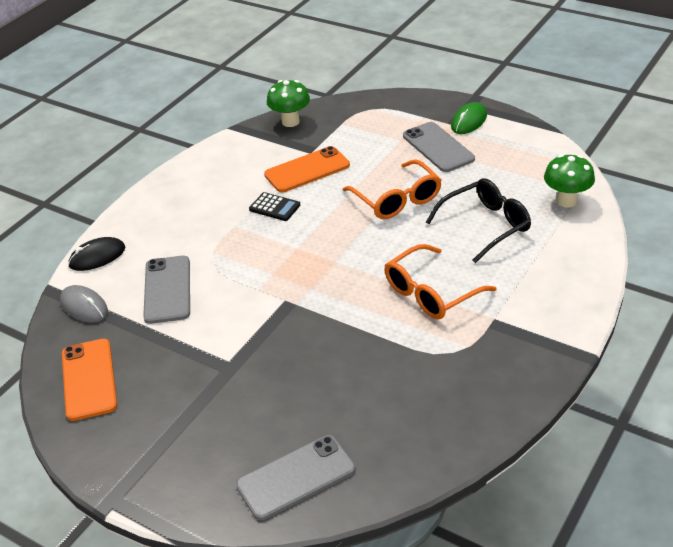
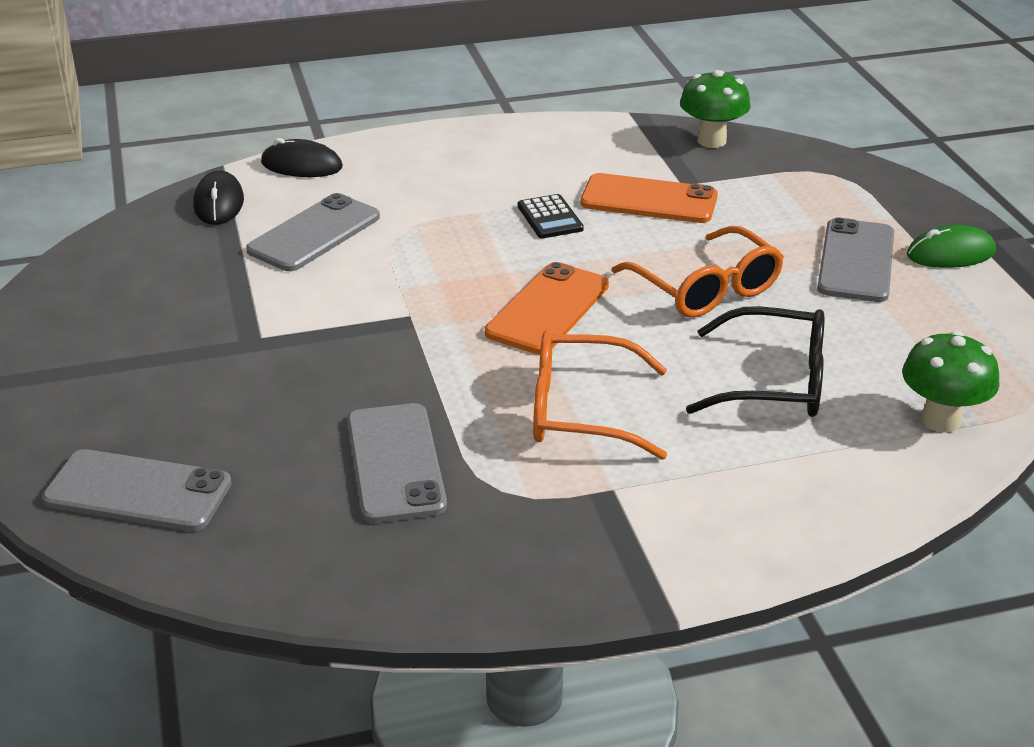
camera: 40 degrees right, 5 degrees down
(84, 306) = (219, 203): grey mouse -> black mouse
(89, 379) = (119, 270): orange phone -> orange phone (548, 309)
(391, 373) = (395, 463): none -> grey phone
(397, 200) = (706, 289): orange glasses -> orange glasses turned 45 degrees counterclockwise

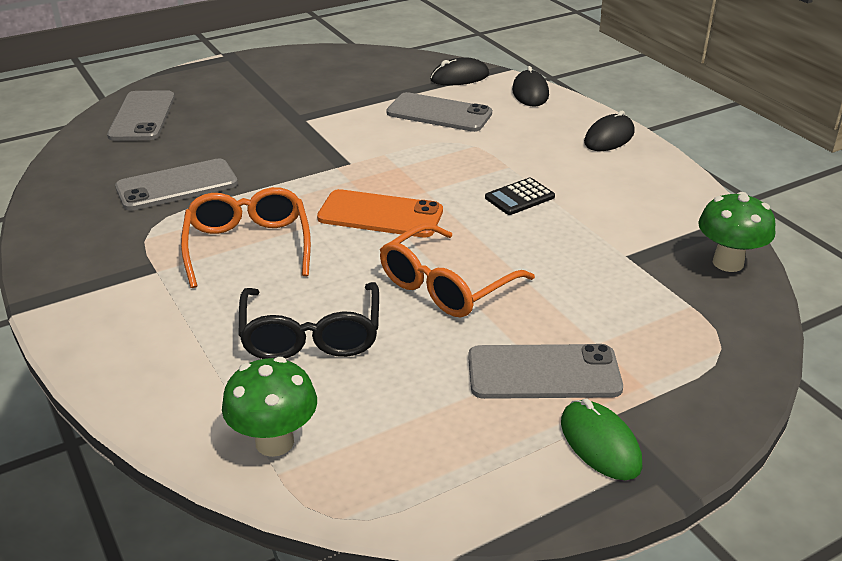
camera: 75 degrees right, 0 degrees up
(446, 143) = (609, 137): none -> black mouse
(649, 200) = (583, 240): orange phone -> none

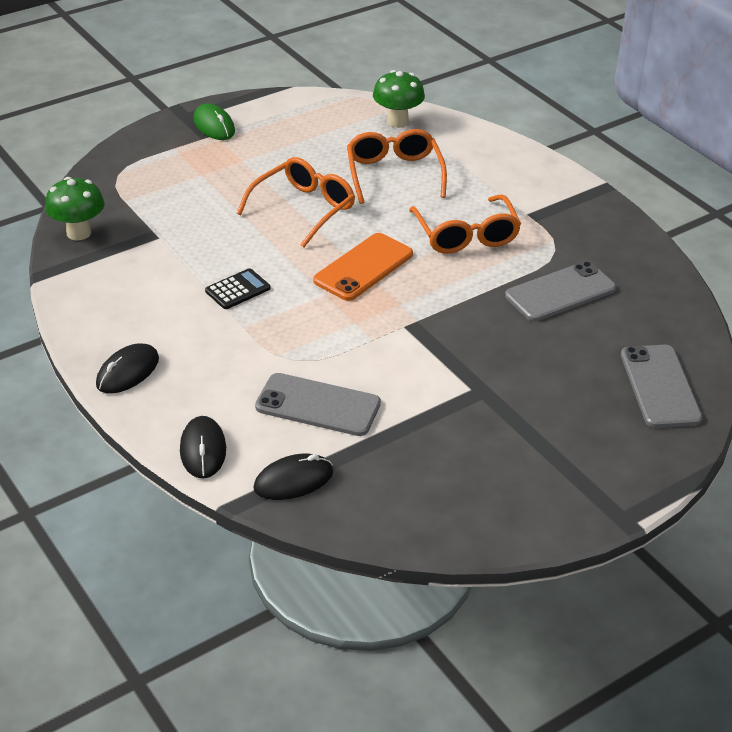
camera: 175 degrees right, 5 degrees up
(311, 335) = (394, 174): black glasses -> orange glasses
(380, 215) = (363, 267): orange phone -> orange phone turned 60 degrees counterclockwise
(543, 372) = (240, 157): grey phone -> none

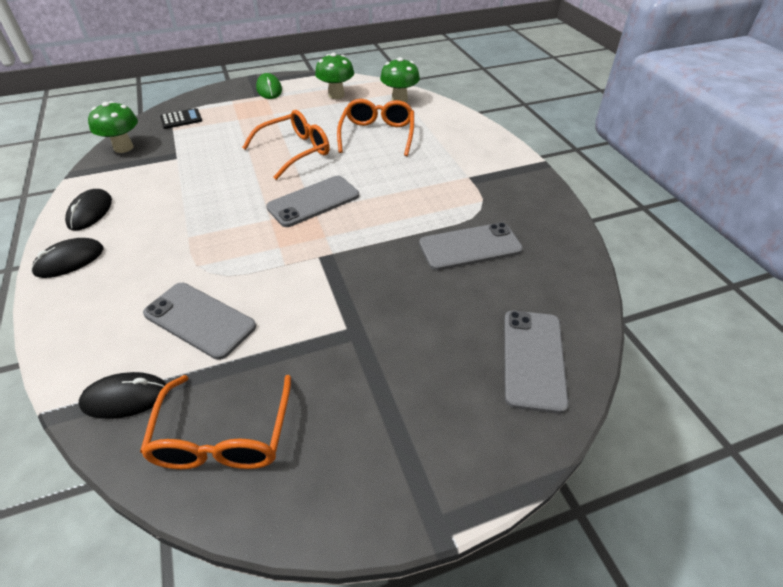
camera: 15 degrees right, 5 degrees up
(203, 450) = (71, 347): black mouse -> black mouse (90, 212)
(237, 290) = (204, 205): black calculator -> black calculator (181, 119)
(310, 124) = (336, 95): none -> green mushroom
(363, 267) = (313, 201): orange phone -> grey phone
(466, 235) = (410, 187): orange glasses -> orange glasses (223, 437)

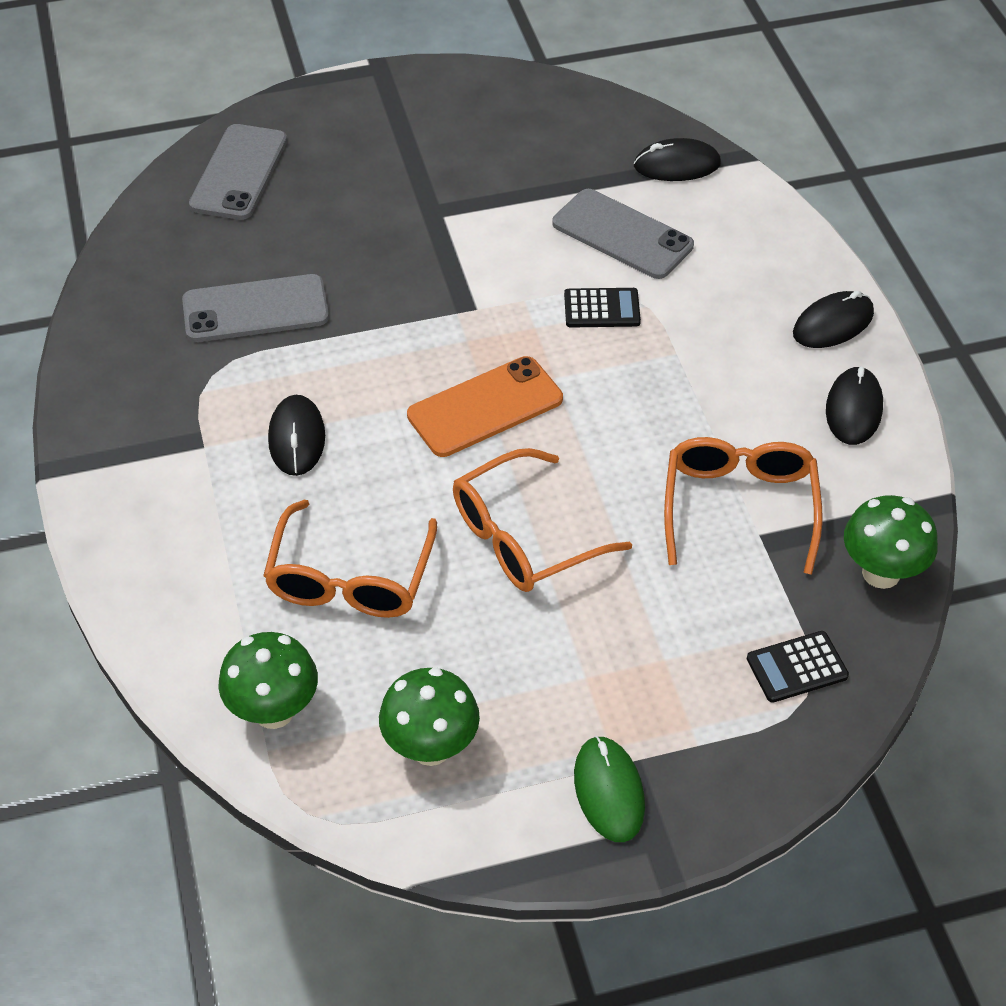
camera: 175 degrees left, 5 degrees up
(223, 437) = (568, 130): orange glasses -> orange glasses (739, 507)
(230, 261) = (602, 309): none -> black calculator
(313, 201) = (485, 407): grey phone -> orange phone
(419, 182) = (297, 438): none -> black mouse

